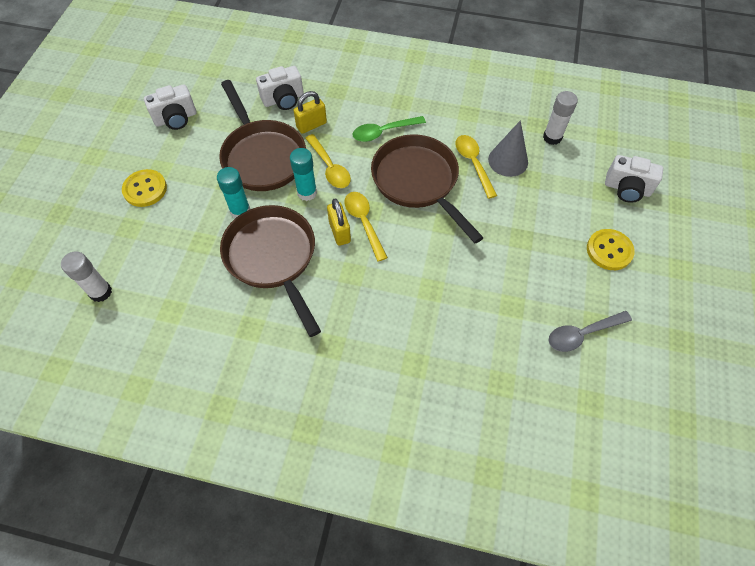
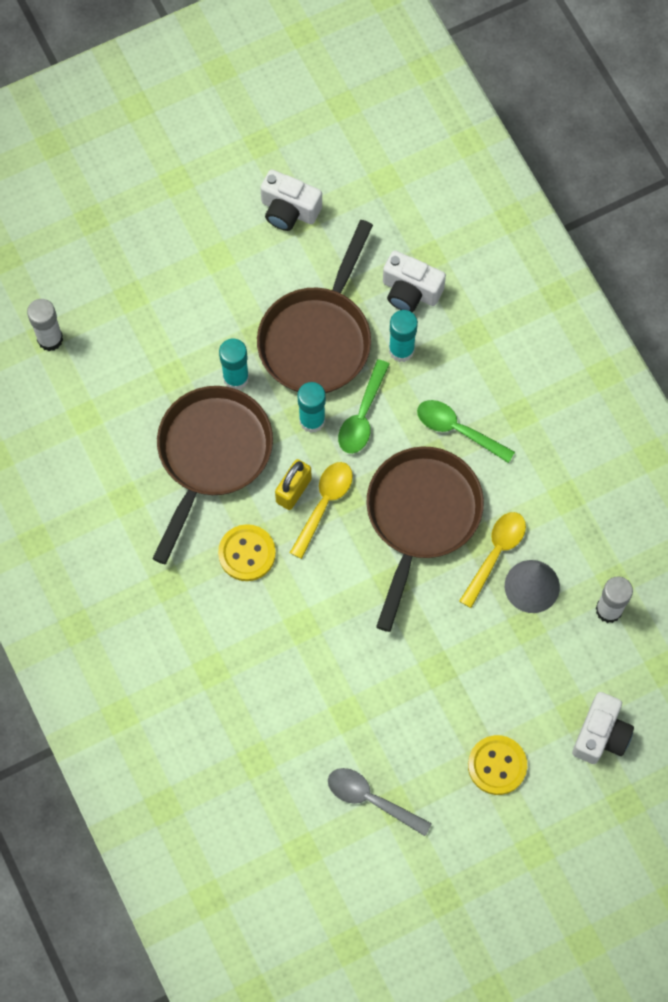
camera: 50 degrees right, 10 degrees up
(145, 189) = (183, 267): yellow button -> yellow button (247, 553)
(311, 125) = (401, 350): yellow padlock -> turquoise glue stick
(330, 167) = (362, 416): yellow spoon -> green spoon
(627, 189) = (600, 735): white camera -> white camera turned 135 degrees counterclockwise

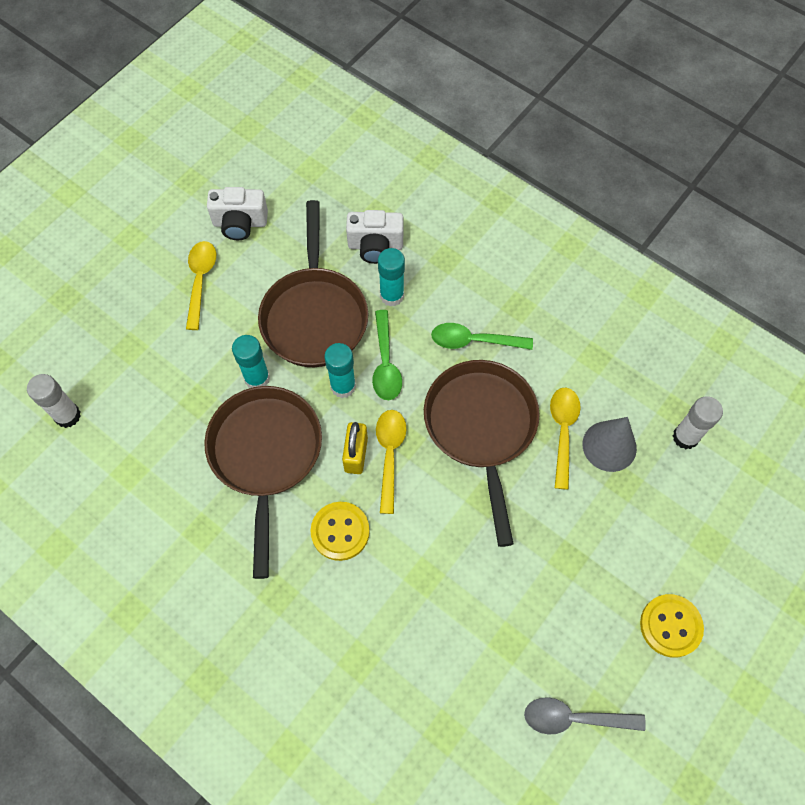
camera: 25 degrees left, 5 degrees down
(225, 256) = (200, 280): none -> yellow spoon
(600, 735) = (743, 552): white camera -> none

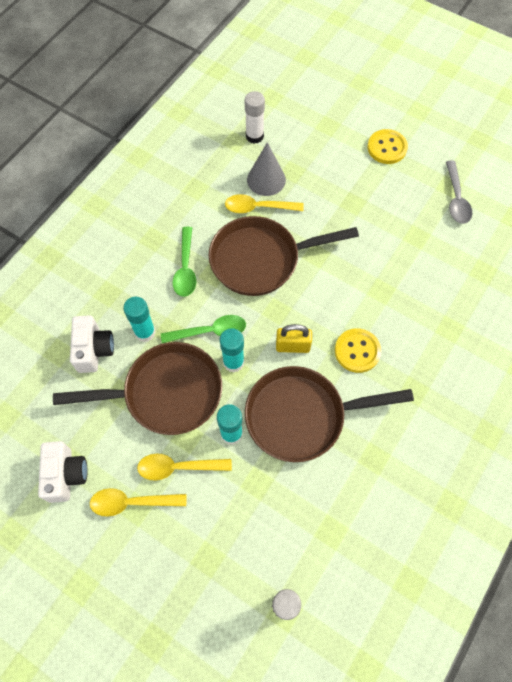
camera: 95 degrees left, 0 degrees up
(389, 454) = (290, 322): yellow spoon -> yellow spoon (178, 467)

